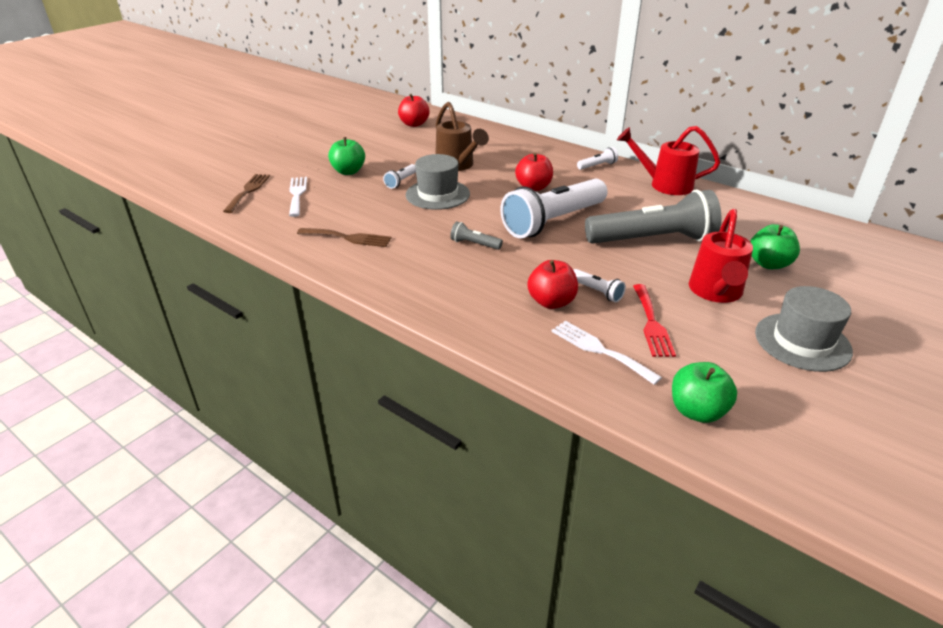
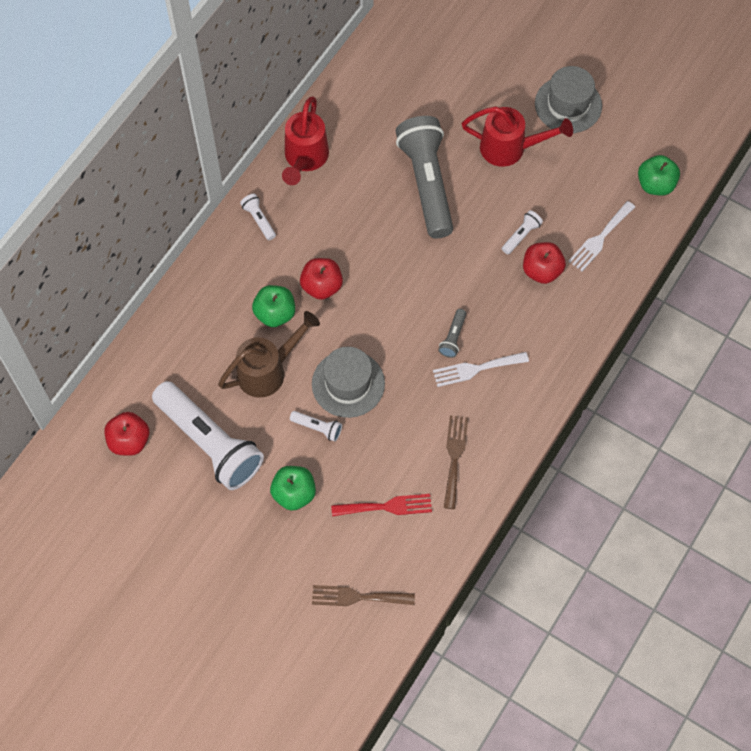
camera: 95 degrees left, 30 degrees up
(297, 194) = (361, 537): white fork -> white fork (476, 369)
(553, 222) = (400, 268): white flashlight -> white flashlight (209, 443)
(651, 323) = (560, 200): red fork -> red fork (387, 506)
(768, 264) = (459, 100): green apple -> green apple (275, 314)

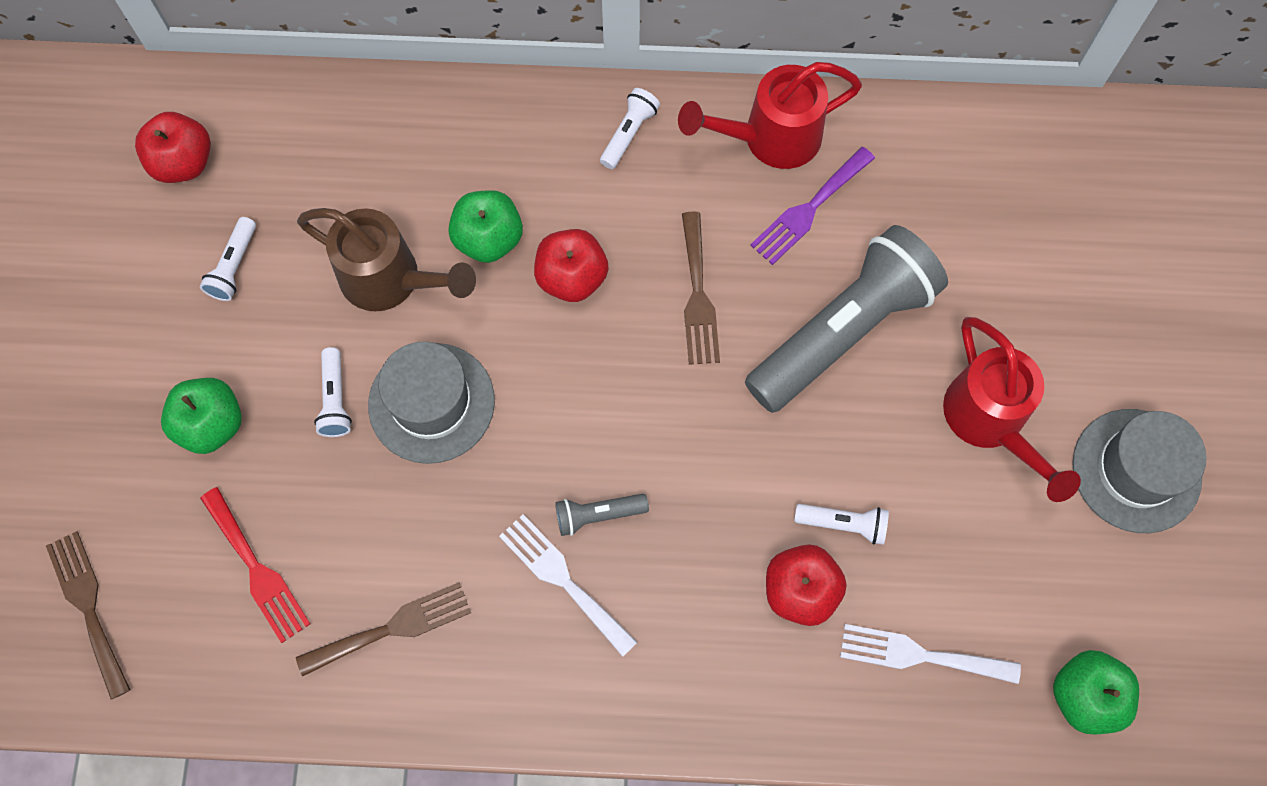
camera: 60 degrees right, 5 degrees up
(209, 443) = (234, 266): white flashlight -> white flashlight, size x0.40
(354, 163) = (809, 209): none -> purple fork
(368, 235) = (698, 295): none -> brown fork

